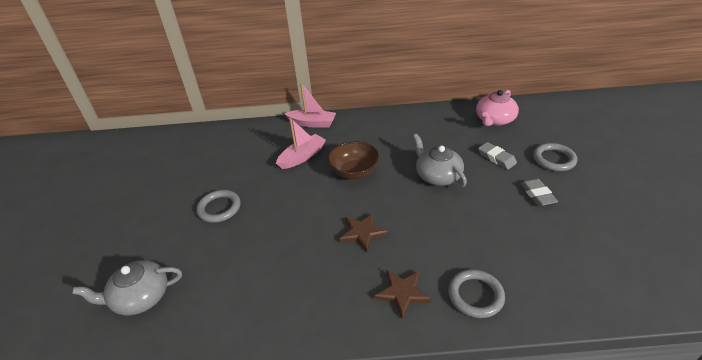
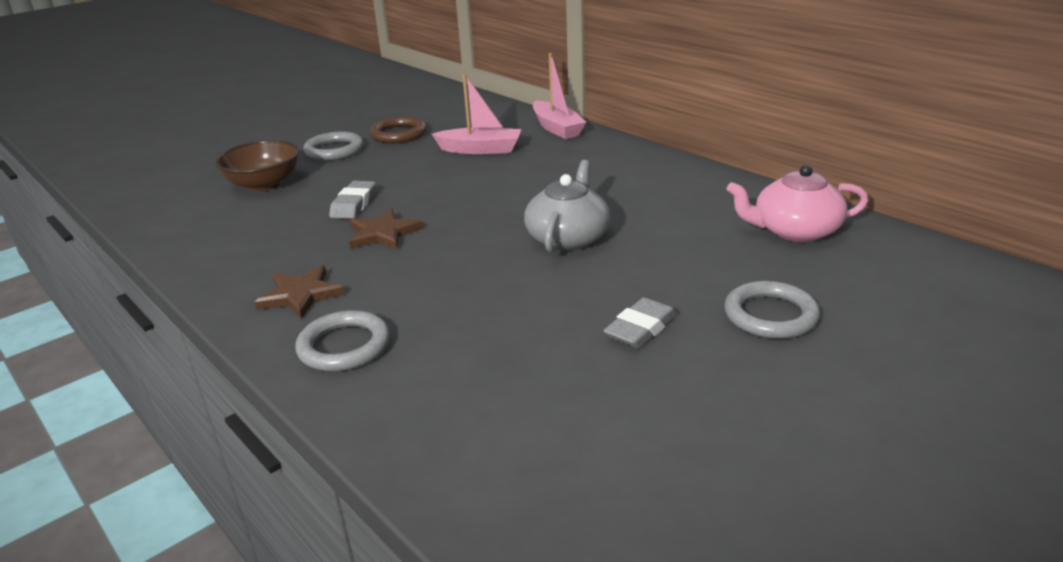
camera: 50 degrees right, 10 degrees down
(140, 297) = (175, 173): grey teapot -> none
(235, 174) = (399, 134): none -> brown ring
(354, 172) = (494, 186): brown bowl -> brown bowl (264, 184)
(496, 158) = (686, 265): grey eraser -> grey eraser (354, 204)

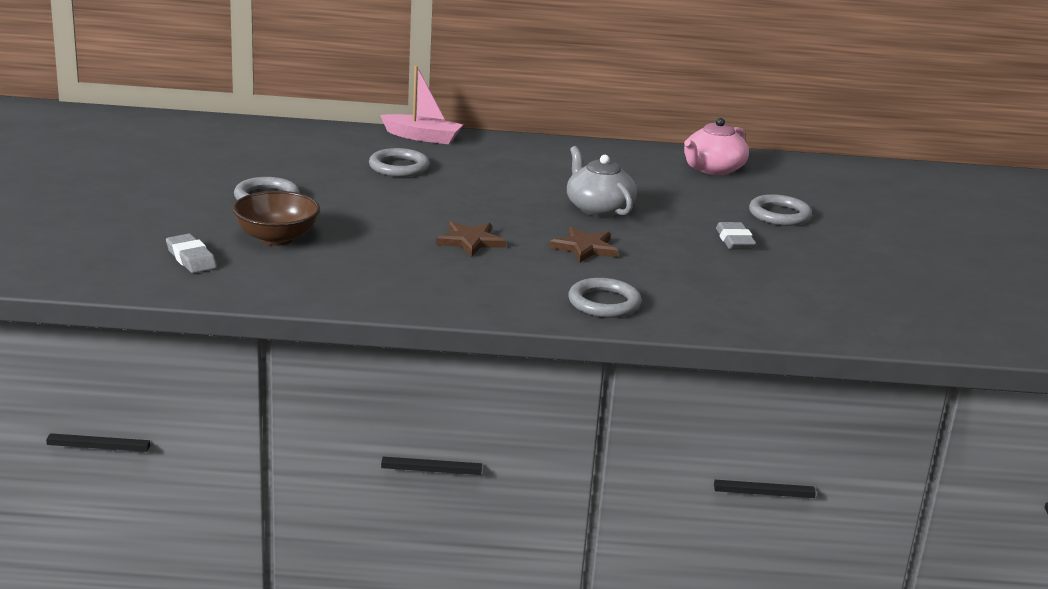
camera: 50 degrees left, 5 degrees down
(300, 295) = (508, 290): brown star -> brown star (585, 248)
(354, 204) = (397, 230): grey eraser -> grey eraser (191, 258)
(399, 134) = (293, 171): brown ring -> none
(480, 149) = (399, 167): pink boat -> grey ring

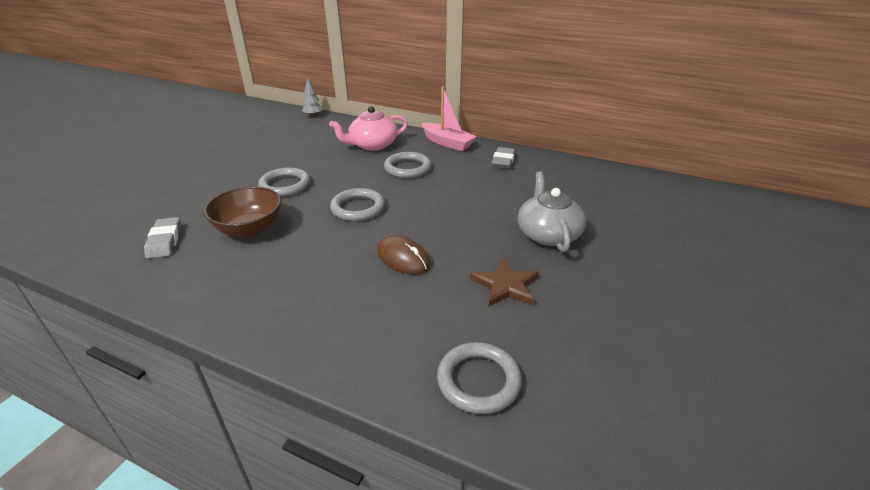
camera: 25 degrees right, 10 degrees up
(204, 120) = (313, 116): none -> grey tree
(470, 241) = (403, 258): brown star -> brown mouse
(713, 169) = (681, 201): pink teapot -> pink teapot (372, 145)
(735, 241) = (675, 302): grey eraser -> grey eraser (503, 161)
(779, 215) = (738, 270): grey ring -> grey ring (358, 208)

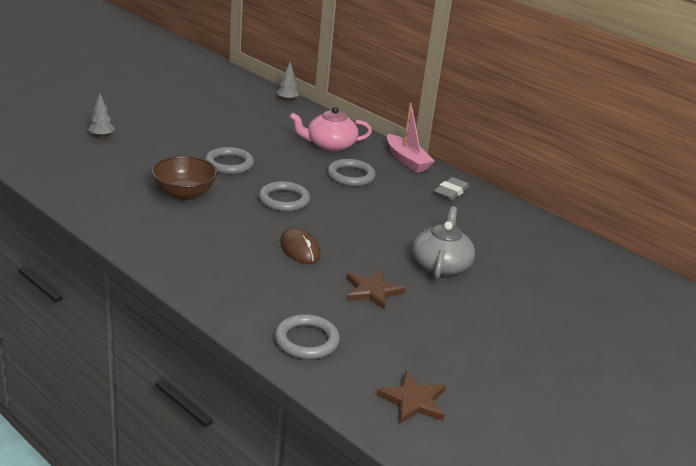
camera: 15 degrees right, 5 degrees down
(137, 189) = (101, 136): none -> grey tree
(164, 241) = (114, 185): grey eraser -> none
(654, 427) = (413, 401): none -> brown star

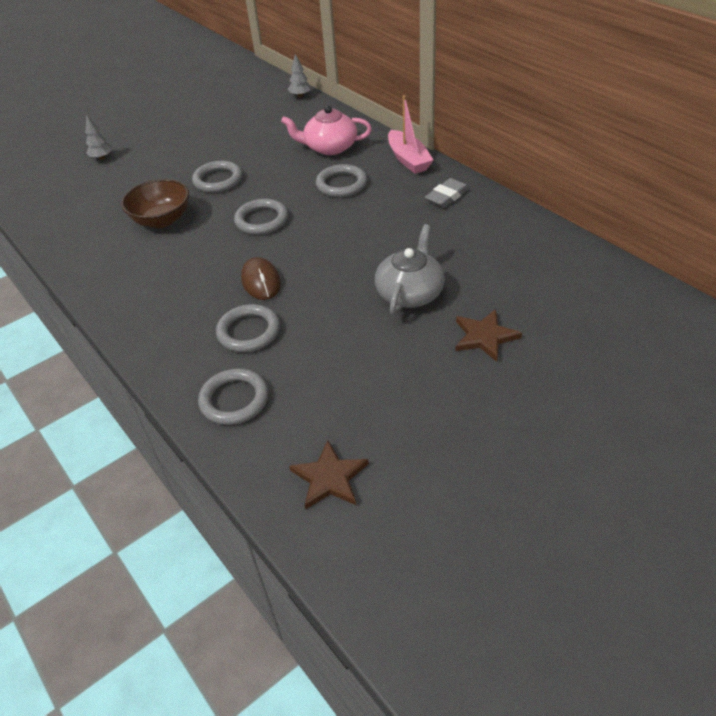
camera: 15 degrees right, 15 degrees up
(302, 288) = (249, 331): none -> grey ring
(372, 291) = (324, 331): brown star -> brown star (484, 337)

